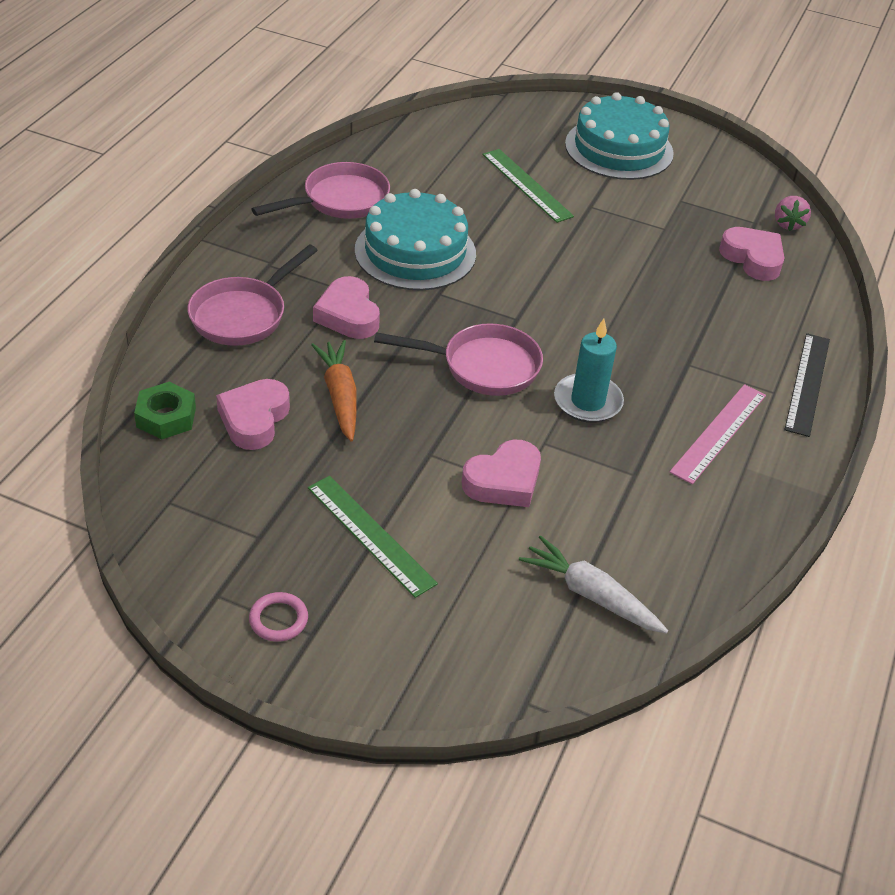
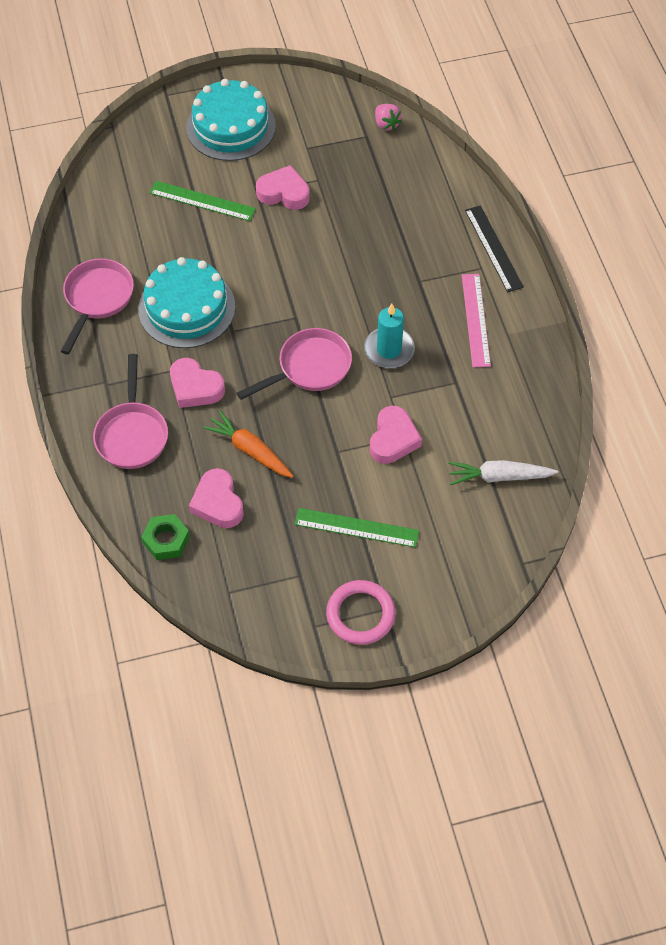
camera: 35 degrees left, 15 degrees up
(278, 619) = (360, 614): pink ring -> pink ring, size x1.75
(753, 258) = (389, 169): pink heart -> pink heart (284, 193)

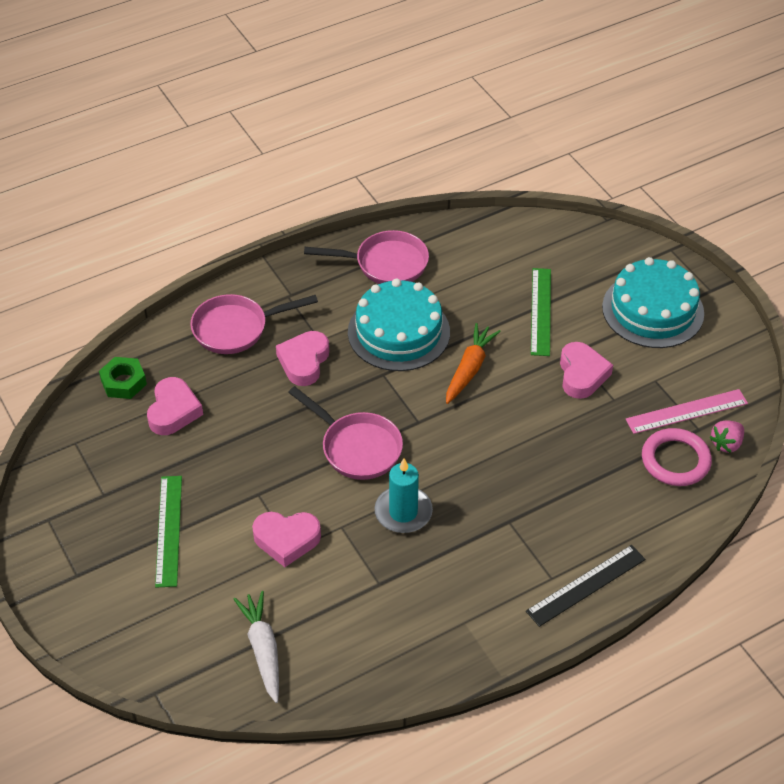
camera: 75 degrees right, 10 degrees down
(218, 503) = (173, 411): pink heart -> pink heart turned 135 degrees clockwise
(250, 450) = (241, 421): orange carrot -> orange carrot (469, 369)
(360, 614) = (67, 555): pink ring -> pink ring (675, 460)
(475, 320) = (473, 586): pink ruler -> pink ruler (686, 411)

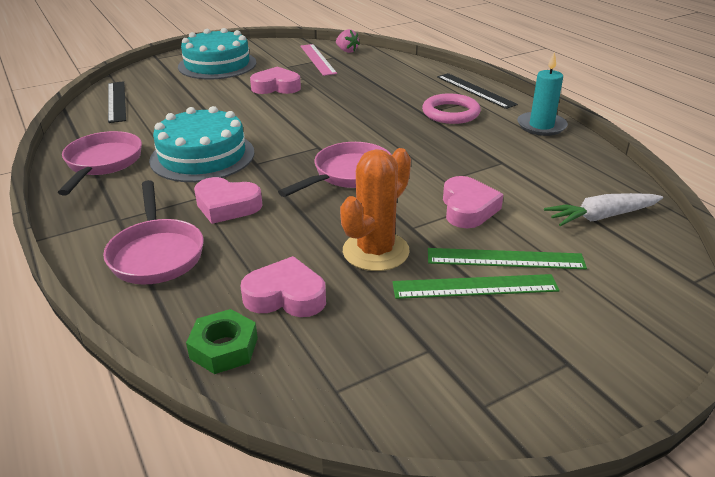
camera: 90 degrees left, 15 degrees down
(224, 466) = (375, 251): none -> orange cactus
(403, 512) = (422, 152): turquoise candle -> turquoise candle (541, 126)
(469, 369) = (259, 126): orange carrot -> none
(530, 242) = (116, 101): none -> black ruler
(541, 311) = (202, 99): green ruler -> green ruler (505, 259)
(675, 460) = (361, 63): pink ring -> pink ring (450, 113)

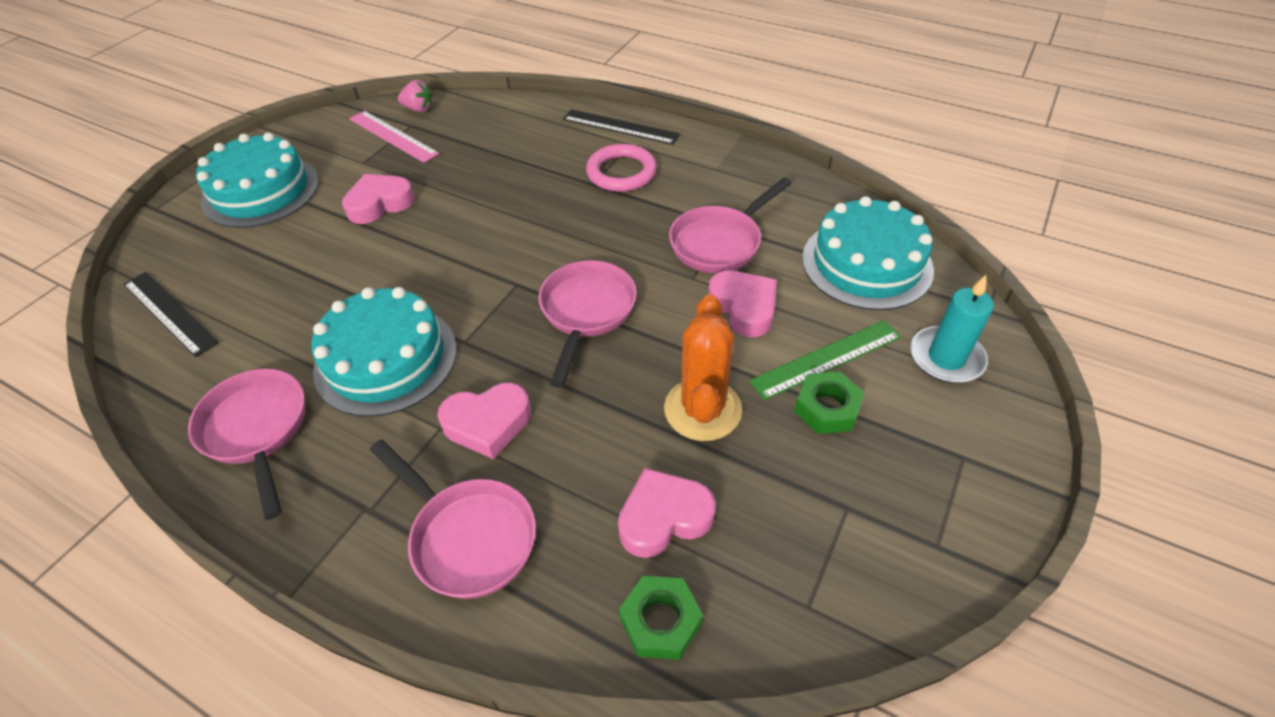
camera: 30 degrees left, 15 degrees up
(475, 286) = (827, 408): green ruler -> green nut
(486, 169) = (720, 242): none -> pink pan
(541, 126) = (726, 158): turquoise candle -> turquoise candle (946, 358)
(601, 217) = (866, 264): white carrot -> turquoise cake

